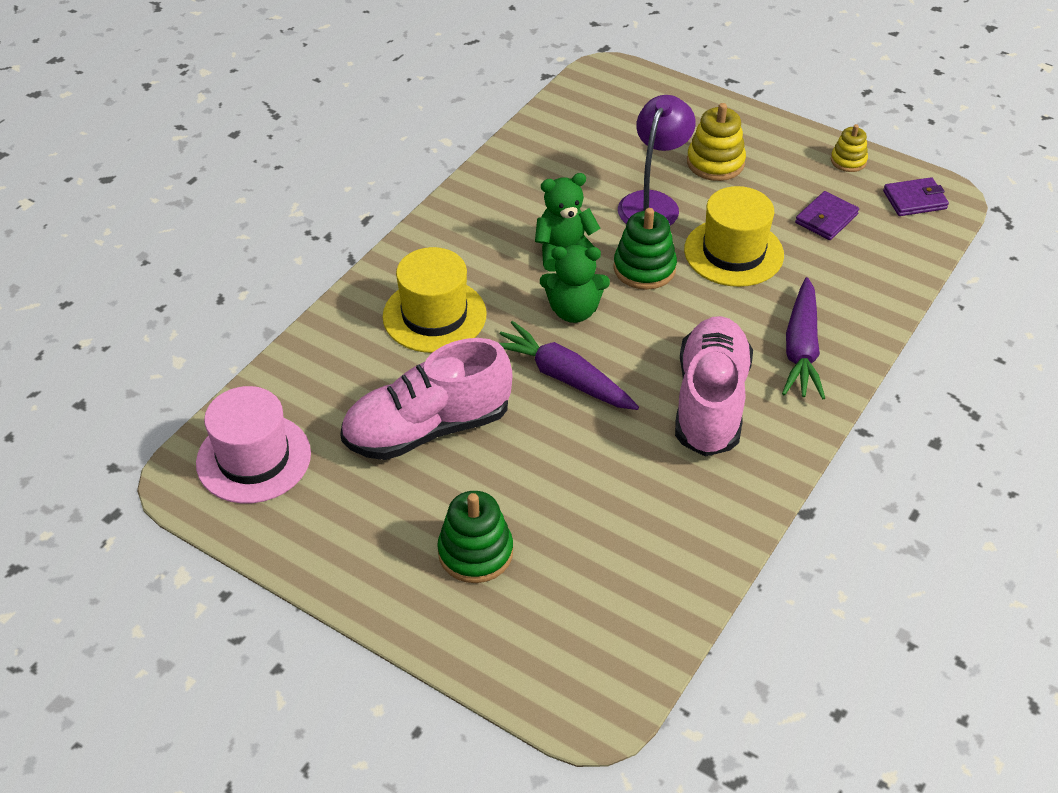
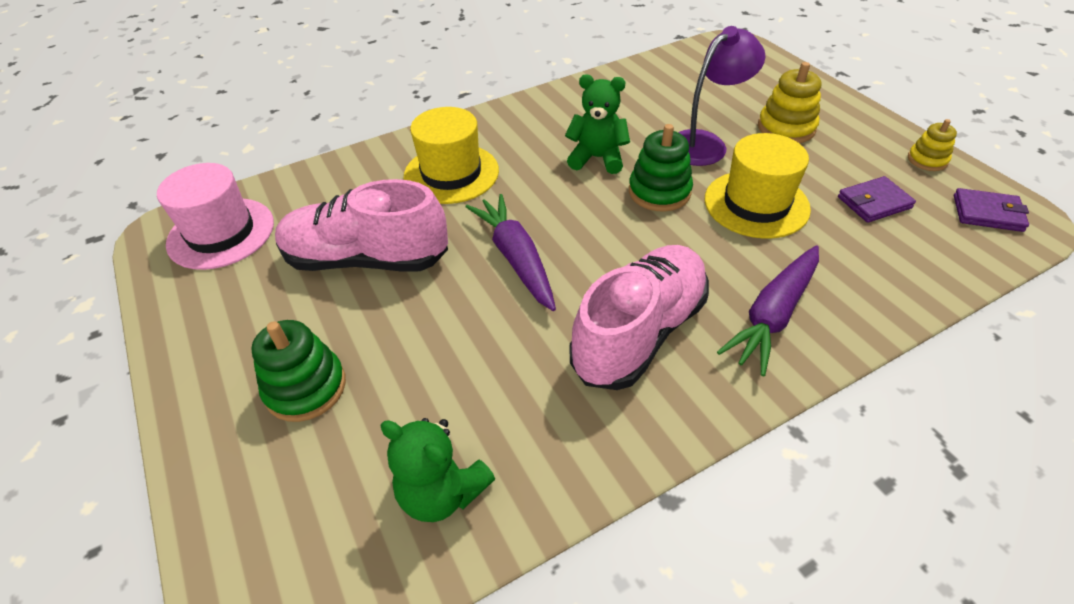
camera: 30 degrees right, 0 degrees up
(573, 311) = (569, 206): green teddy bear -> green teddy bear (442, 492)

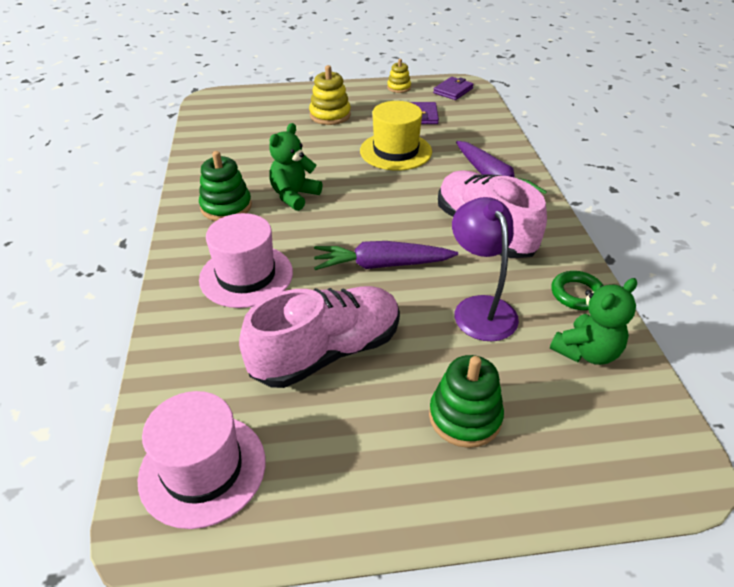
camera: 70 degrees left, 5 degrees down
(367, 259) = (327, 352): pink shoe -> pink shoe turned 150 degrees counterclockwise
(451, 173) = (246, 275): yellow hat -> pink hat
(557, 464) = (577, 294): none -> green ring
(659, 192) = (355, 182): green stacking toy -> green stacking toy (226, 207)
(705, 143) = (318, 148): purple lamp -> purple lamp (480, 308)

